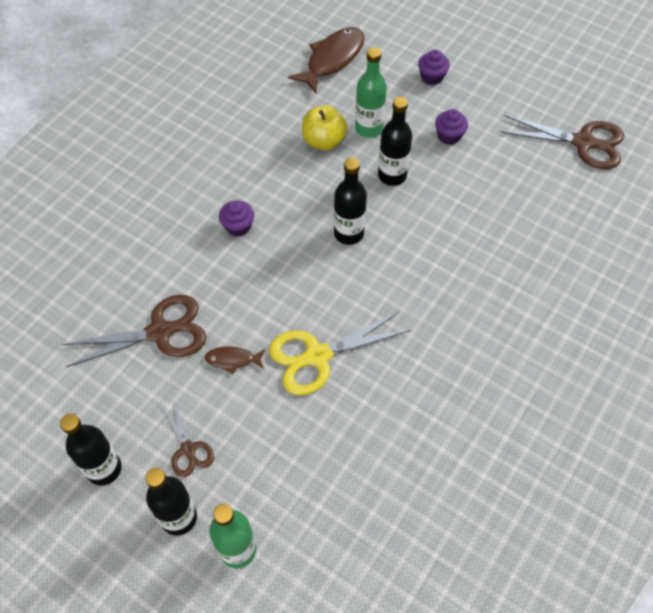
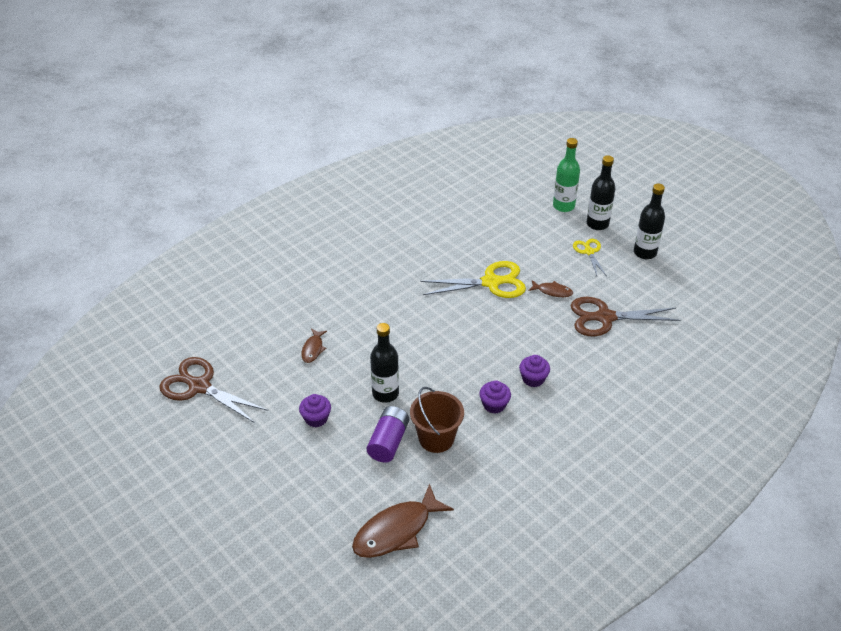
camera: 165 degrees left, 15 degrees down
(188, 449) = (589, 252): brown scissors -> yellow scissors
(324, 141) = (436, 438): yellow apple -> brown bucket
(349, 233) = (441, 355): black bottle -> none
(369, 128) = (388, 442): green bottle -> purple battery
(432, 77) = (300, 484): purple cupcake -> purple cupcake (494, 405)
(493, 209) = (313, 349): none -> brown fish

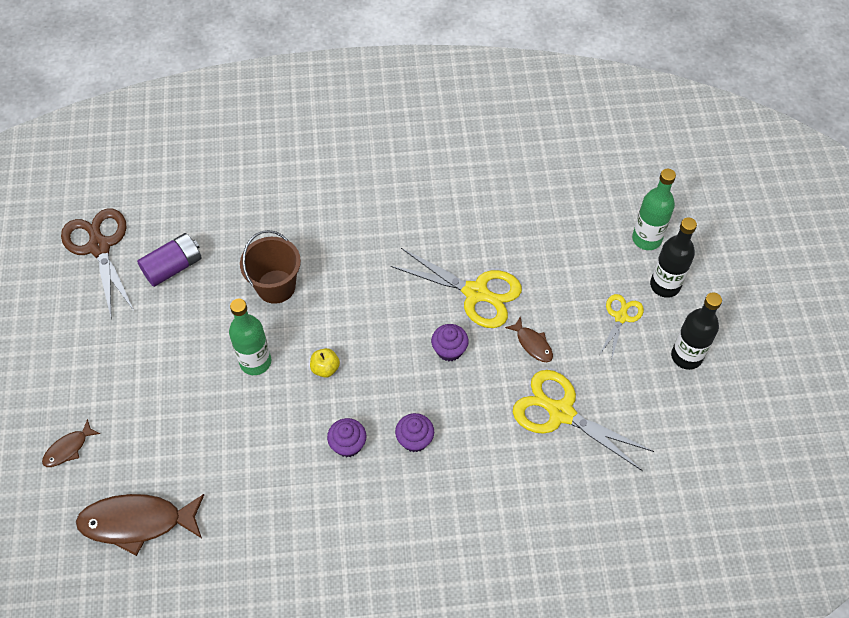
camera: 35 degrees right, 15 degrees up
(313, 349) = (232, 267): brown fish -> brown fish (68, 448)
(316, 418) = (170, 349): purple cupcake -> purple cupcake (449, 350)
(385, 393) = (255, 362): black bottle -> green bottle
(388, 442) = (212, 419): purple battery -> purple battery (173, 267)
(436, 372) = (325, 368): none -> yellow apple
(436, 438) = (259, 446): brown bucket -> brown bucket (276, 286)
(605, 317) = (561, 413): brown scissors -> yellow scissors

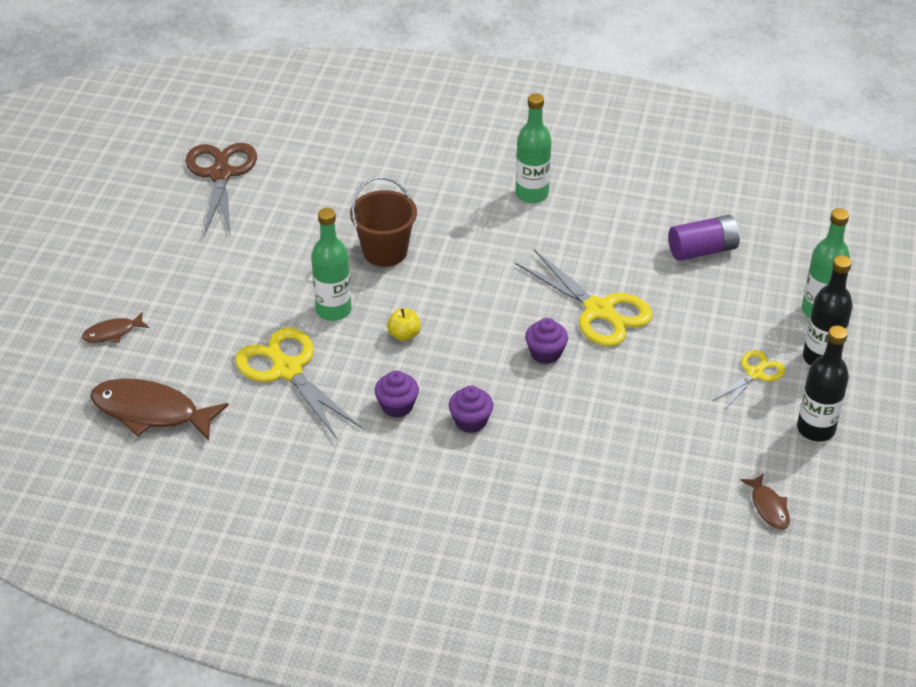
camera: 20 degrees right, 15 degrees down
(173, 267) = (287, 209): purple battery -> purple battery (702, 250)
(376, 189) = (532, 194): none -> green bottle
(532, 344) = (641, 372): brown fish -> brown fish (768, 507)
(561, 413) = (644, 441): yellow scissors -> yellow scissors (287, 370)

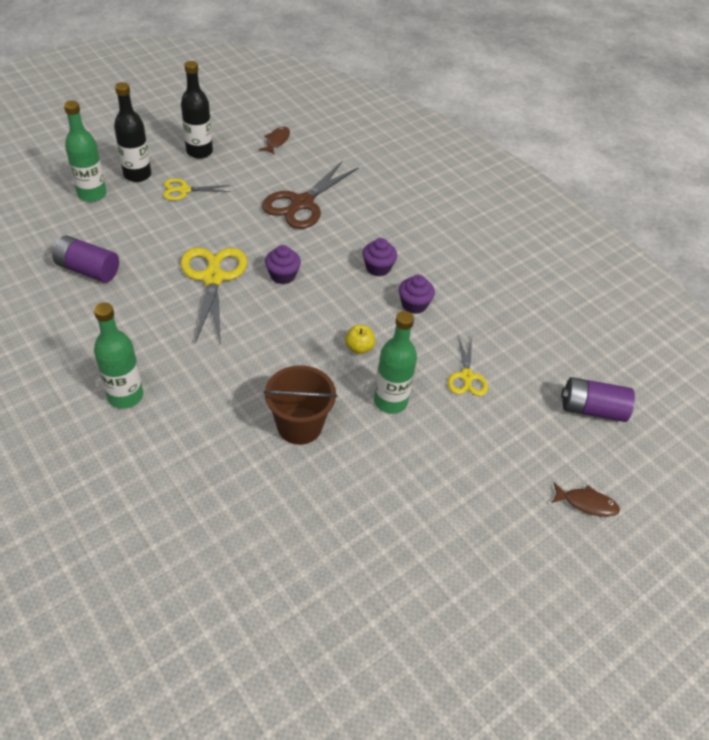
camera: 145 degrees left, 5 degrees up
(151, 412) = (592, 409): brown fish -> purple battery
(221, 174) = (360, 636): brown scissors -> brown scissors (302, 203)
(287, 370) = (466, 376): yellow scissors -> yellow scissors, size x0.56

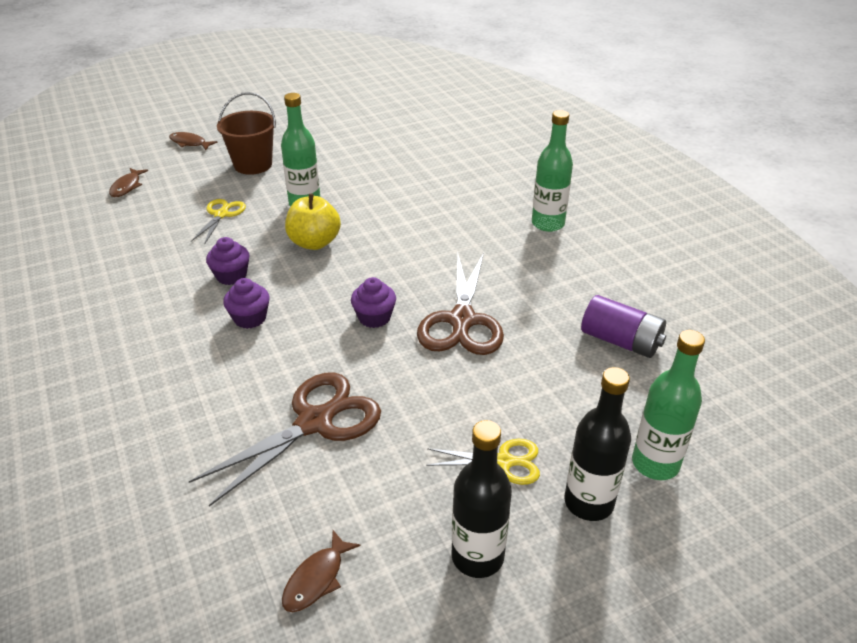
camera: 165 degrees left, 10 degrees down
(213, 278) = (462, 320): yellow scissors -> brown scissors
(299, 426) = (392, 195): brown bucket -> brown bucket (253, 165)
(359, 348) = (314, 243): yellow apple -> yellow apple, size x1.72
(592, 409) = (127, 187): purple battery -> brown fish

